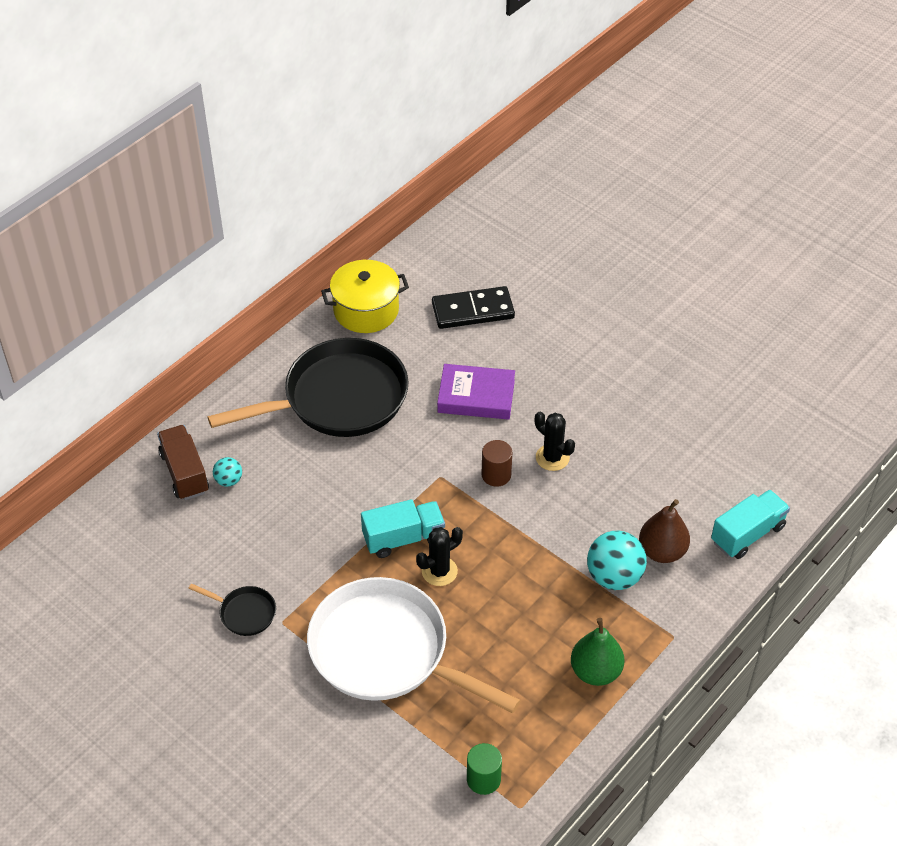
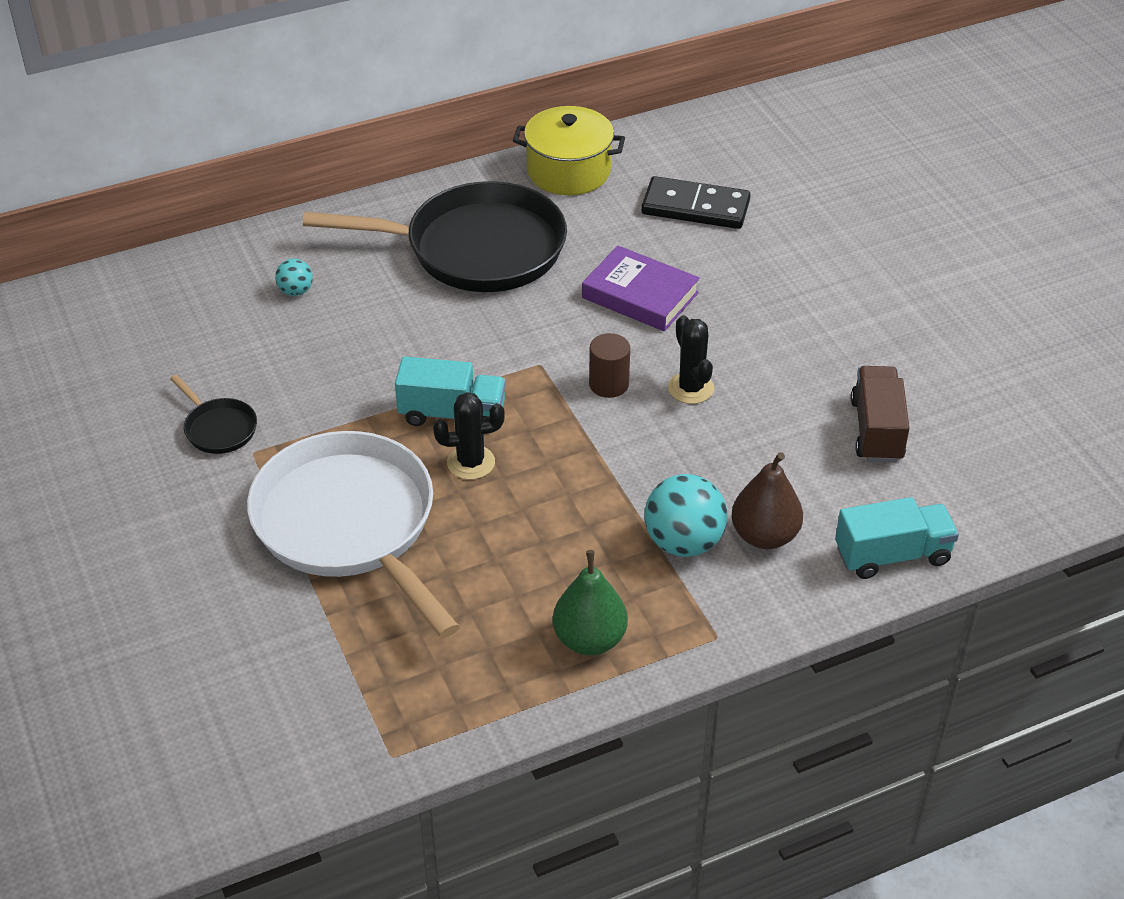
camera: 25 degrees right, 5 degrees down
(184, 473) = (253, 268): brown truck -> brown truck (876, 430)
(483, 779) = (369, 706): green cylinder -> none

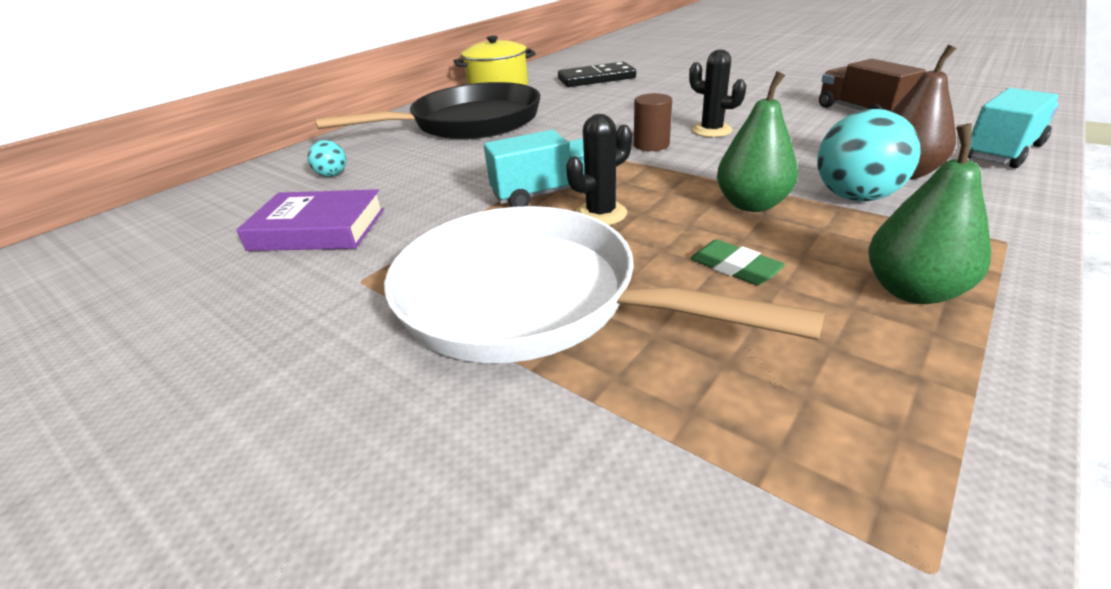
camera: 25 degrees left, 10 degrees down
(218, 428) = (304, 276): black pan -> none
(505, 565) = (734, 268): none -> green eraser
(594, 510) = (751, 204): none -> green pear
(640, 295) = (612, 110): purple book -> purple book (318, 229)

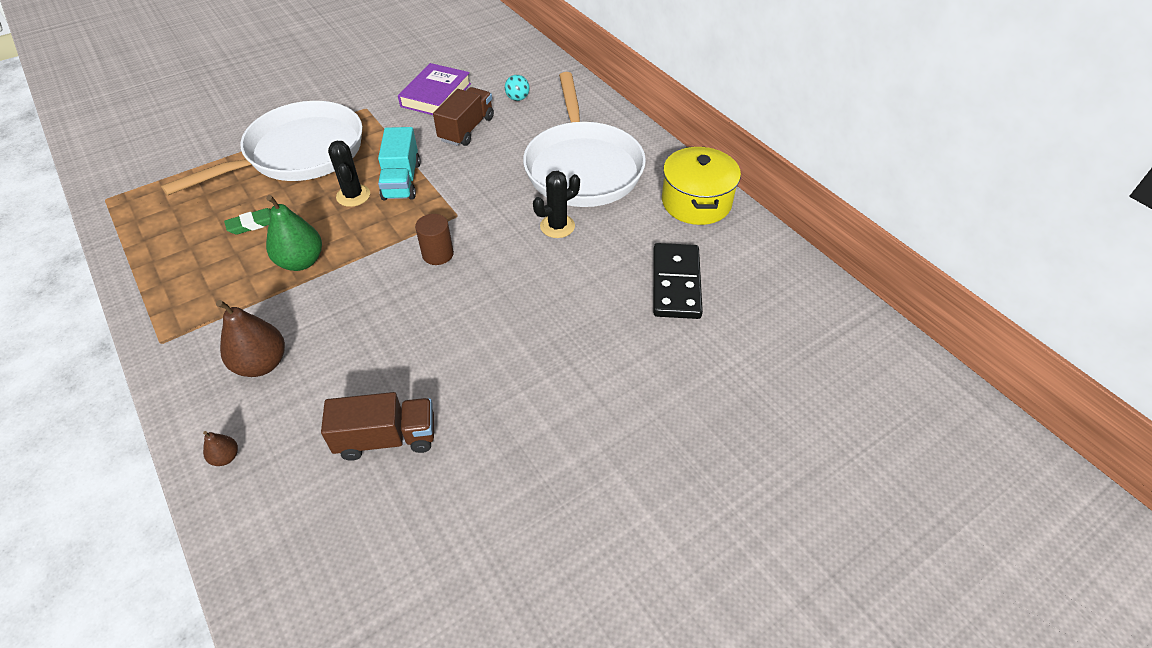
camera: 105 degrees right, 15 degrees up
(412, 186) = (466, 129): none -> brown truck
(469, 123) = (582, 167): black pan -> white pan
(711, 130) = (436, 302): black cactus -> black cactus (557, 226)
(855, 197) = (261, 314): turquoise ball -> none
(912, 291) = (175, 273): green pear -> none
(1002, 152) = (226, 457): turquoise truck -> brown pear

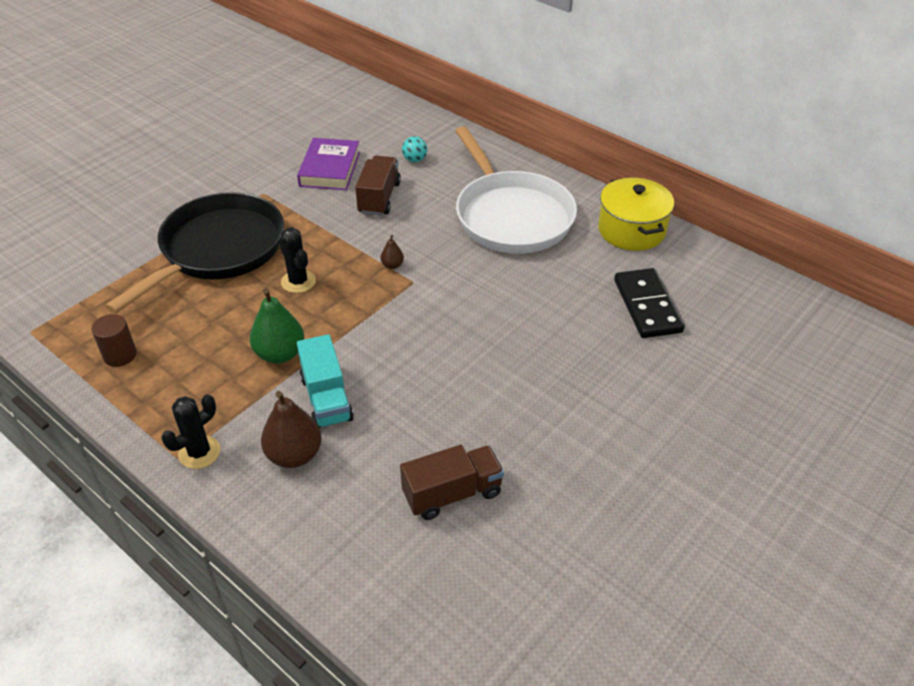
camera: 15 degrees left, 5 degrees down
(226, 457) = (307, 544): brown pear -> brown pear (392, 265)
(253, 224) = (209, 327): green eraser -> none
(299, 153) = (218, 250): white pan -> black pan
(402, 181) = (340, 258): turquoise truck -> turquoise truck (326, 398)
(438, 254) = (413, 321): brown cylinder -> brown cylinder (120, 355)
(557, 226) = (514, 275): black cactus -> black cactus (199, 452)

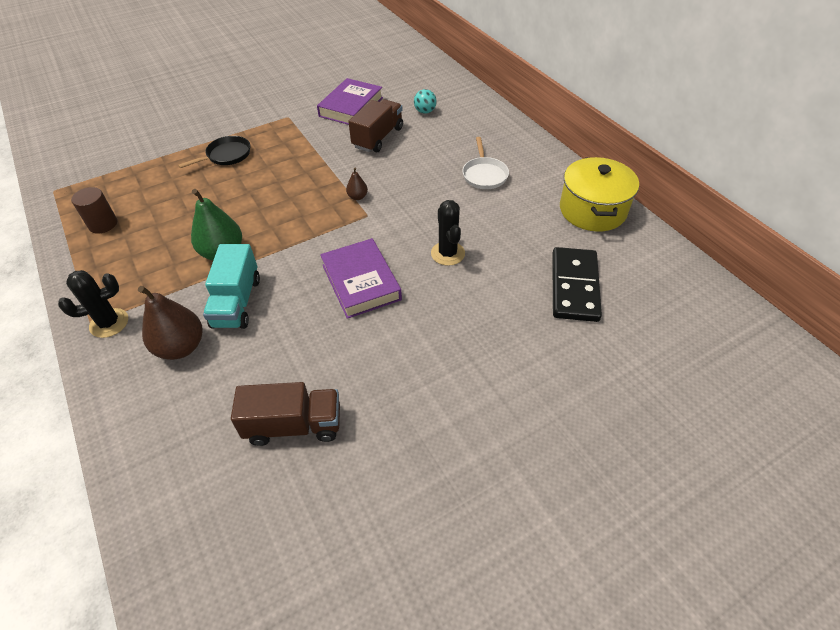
camera: 20 degrees right, 5 degrees up
(218, 250) = (226, 155): black pan -> black pan, size x0.42
(298, 281) = (273, 194): black cactus -> black cactus (448, 253)
(443, 349) = (361, 282): none -> purple book
(511, 216) = (484, 174): white pan -> white pan, size x0.42

